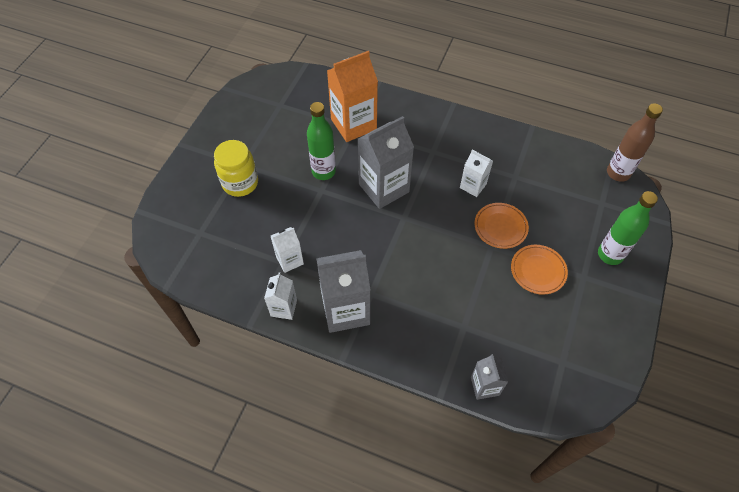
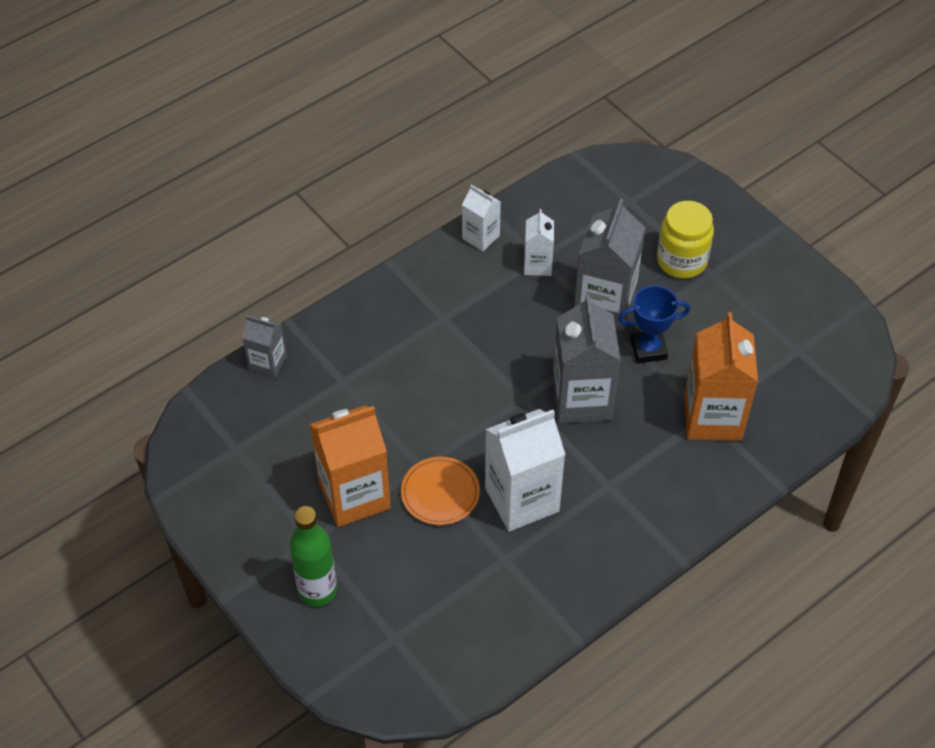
camera: 120 degrees right, 5 degrees down
(323, 171) = (648, 349): green bottle -> blue trophy
(345, 310) = (440, 287): grey carton -> grey carton (604, 304)
(473, 186) = (522, 499): white carton -> white carton, size x1.86
(538, 270) = (354, 495): orange plate -> orange carton
(618, 173) = (426, 696): brown bottle -> none

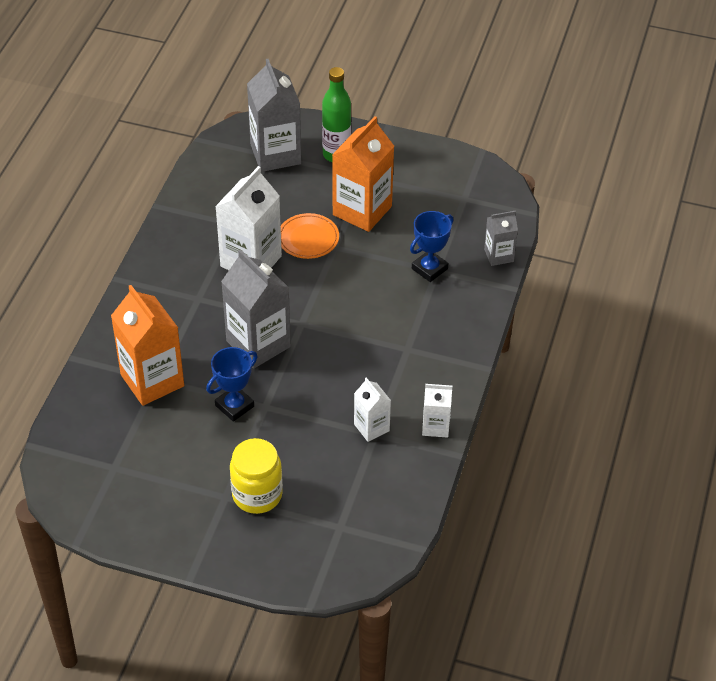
camera: 145 degrees right, 5 degrees down
(348, 387) = (429, 269): none -> blue trophy
(604, 304) = (294, 423): grey carton -> grey carton (275, 154)

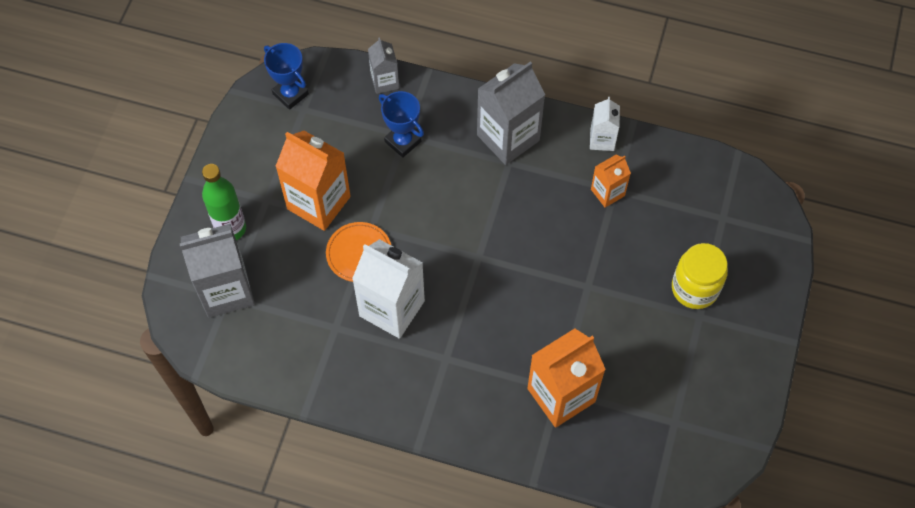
camera: 90 degrees left, 15 degrees up
(234, 406) = (589, 314): blue trophy -> blue trophy (290, 94)
(258, 344) = (507, 296): grey carton -> grey carton (508, 138)
(371, 427) = (607, 192): white carton -> orange carton

